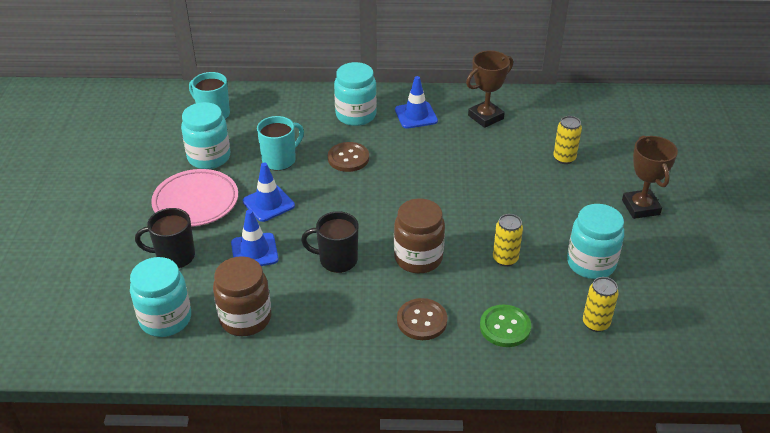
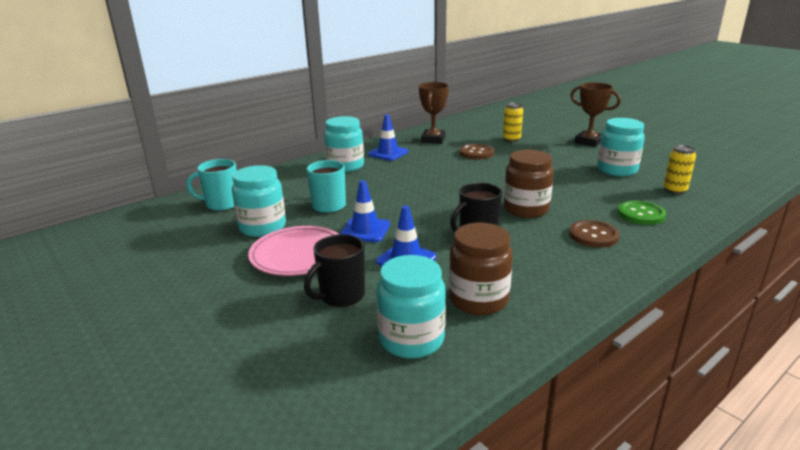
camera: 40 degrees left, 15 degrees down
(348, 158) = (381, 186): brown button -> brown button (476, 153)
(505, 259) = (573, 187): yellow can -> none

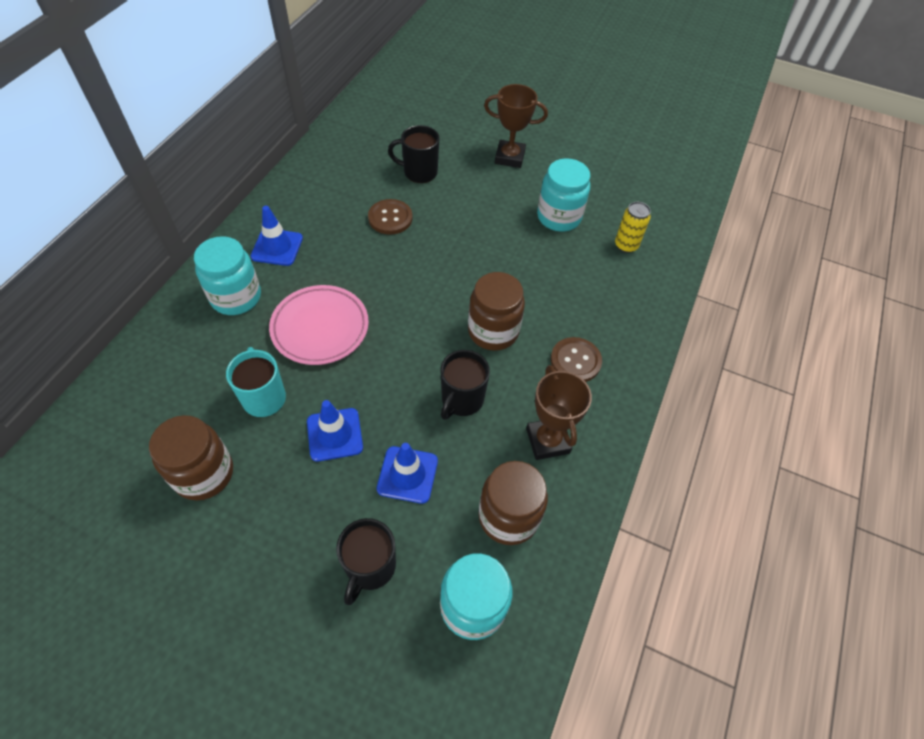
camera: 30 degrees left, 30 degrees up
(222, 204) = (115, 442): turquoise mug -> none
(262, 227) = (204, 473): turquoise jar -> brown jar
(298, 255) = (282, 514): pink plate -> pink plate (320, 328)
(433, 140) = (321, 197): brown trophy -> brown trophy (547, 441)
(511, 139) = (419, 172): yellow can -> black mug
(641, 214) = (607, 305): green button -> none

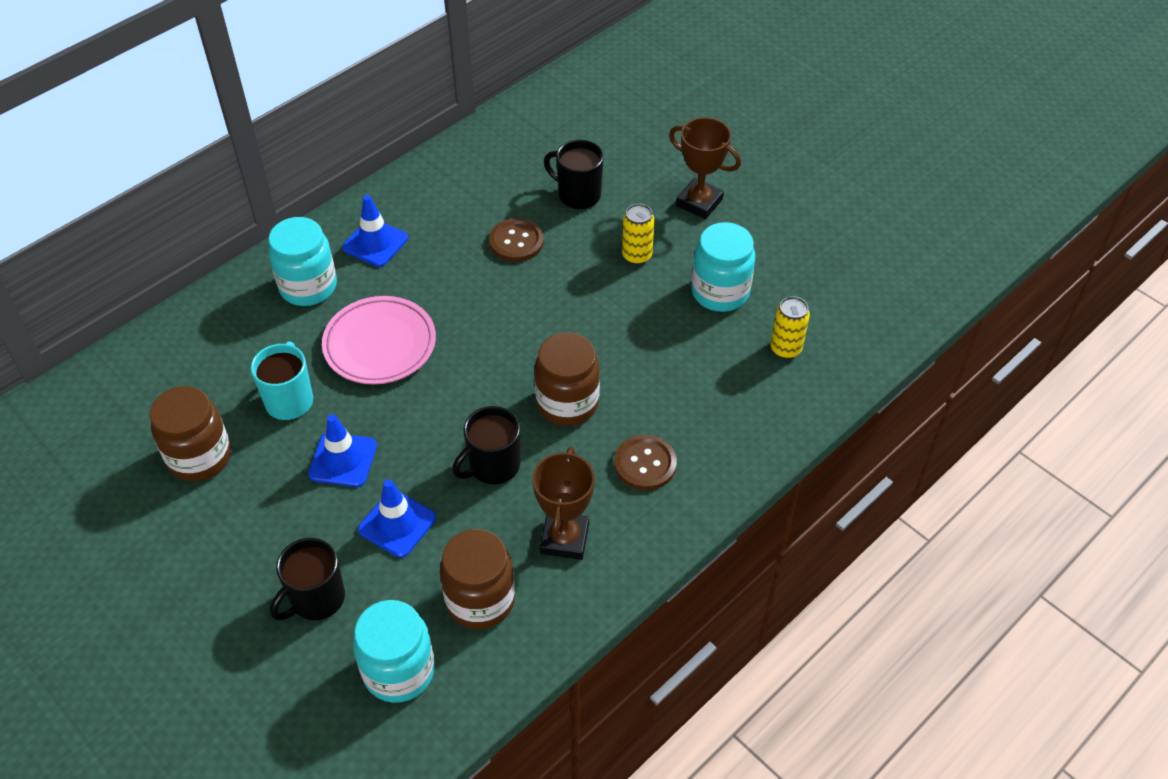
camera: 25 degrees right, 5 degrees down
(486, 206) = (637, 256): none -> yellow can

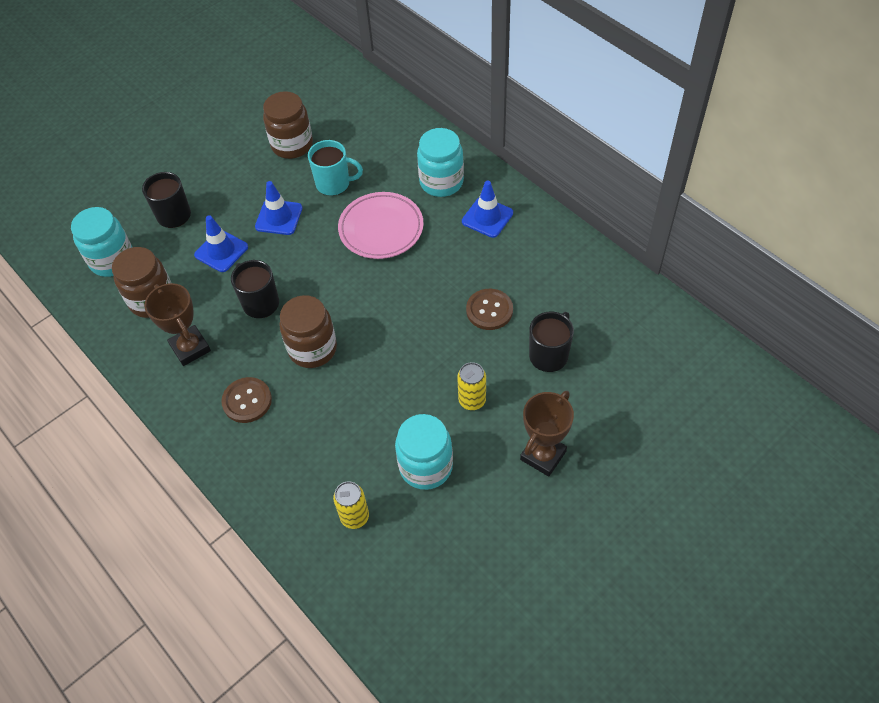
camera: 95 degrees right, 5 degrees up
(565, 539) = (190, 348): brown trophy -> brown trophy turned 45 degrees clockwise

